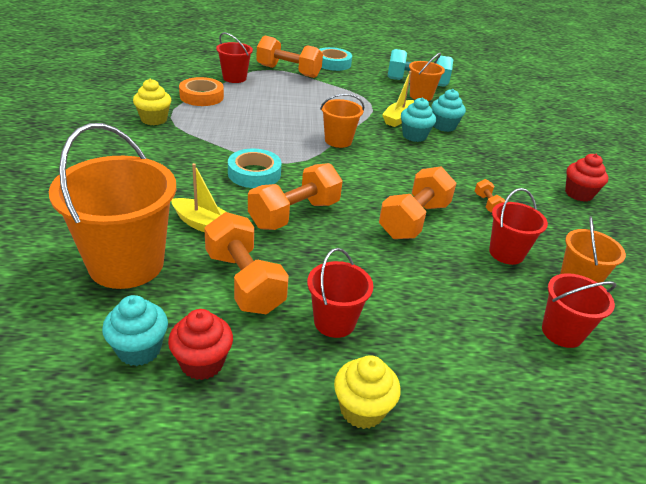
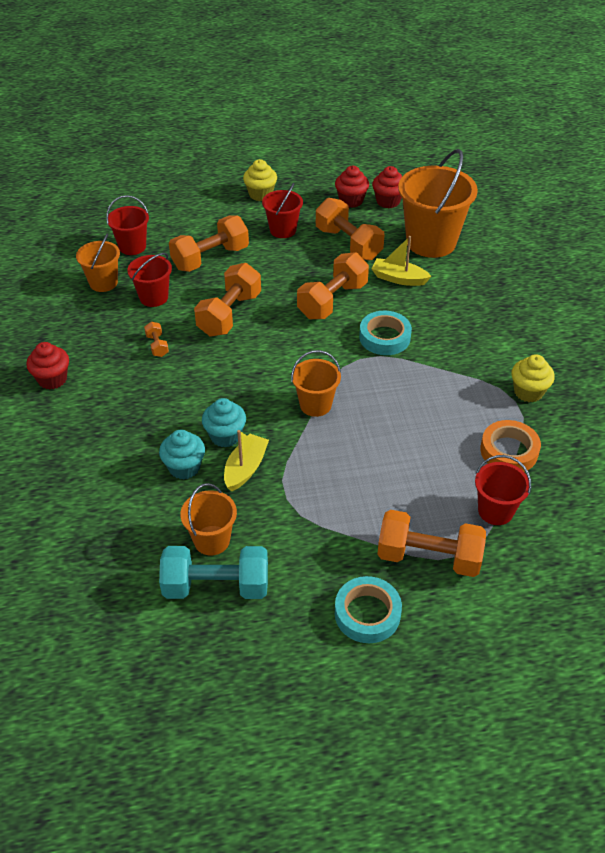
camera: 175 degrees right, 10 degrees up
(139, 350) = (388, 201): turquoise cupcake -> red cupcake
(443, 293) = (210, 258): none -> orange dumbbell

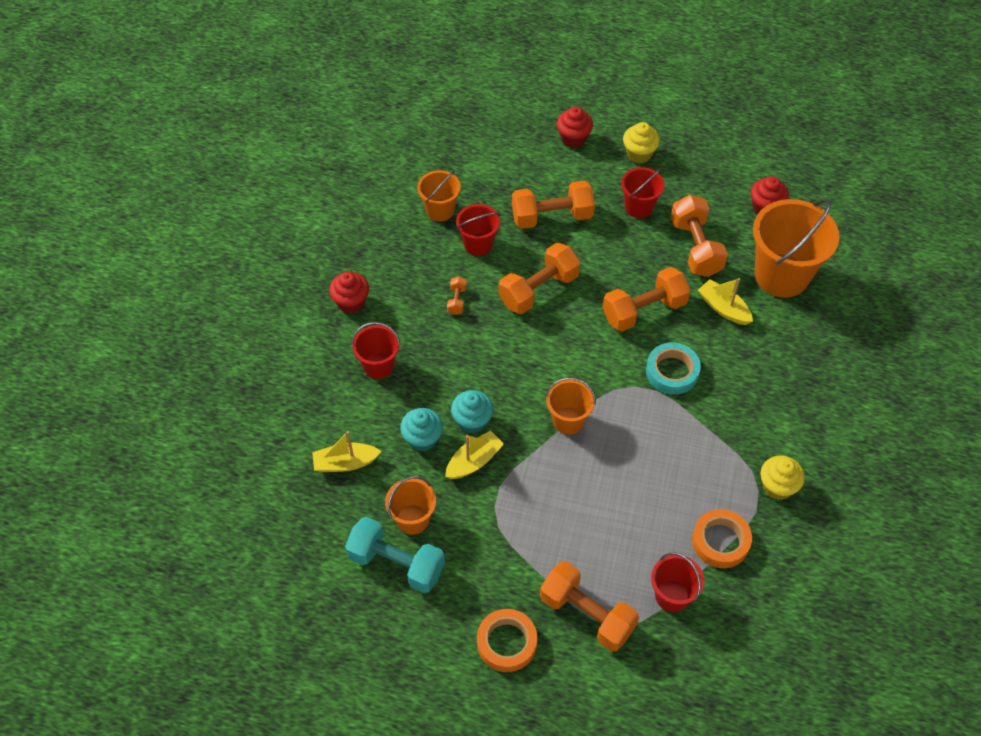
camera: 25 degrees right, 10 degrees up
(115, 516) = (345, 463): none -> yellow boat
(132, 246) = (485, 176): red bucket -> red bucket (378, 366)
(351, 201) = (727, 194): red cupcake -> red cupcake (573, 138)
(367, 613) = (506, 642): turquoise tape -> orange tape

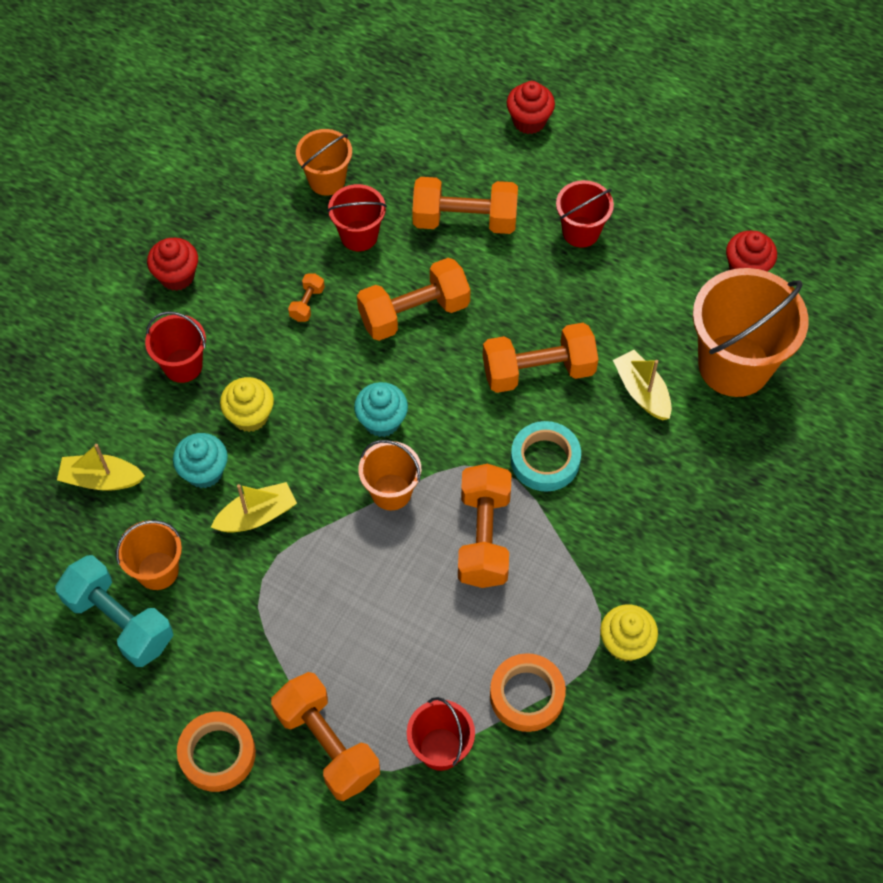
camera: 15 degrees right, 5 degrees up
(472, 421) = (272, 464): turquoise cupcake -> turquoise cupcake (382, 421)
(639, 154) = (606, 160): yellow cupcake -> yellow cupcake (250, 416)
(695, 247) = (635, 302): orange dumbbell -> orange dumbbell (483, 537)

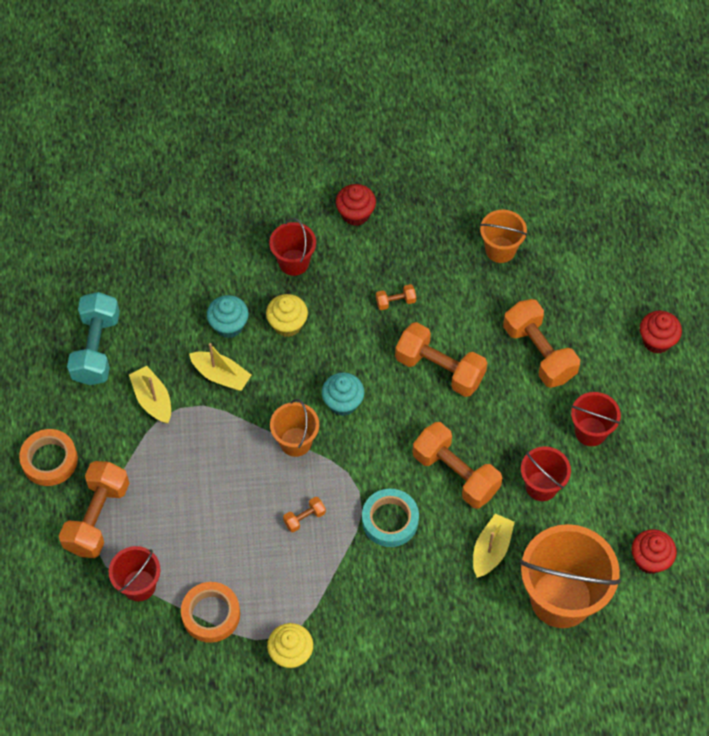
camera: 55 degrees right, 0 degrees up
(101, 479) = (181, 273): yellow boat -> yellow boat (153, 399)
(157, 570) = (144, 346): orange bucket -> none
(359, 235) = (472, 297): red bucket -> red bucket (541, 486)
(483, 537) = (304, 518): orange dumbbell -> orange dumbbell, size x0.45

